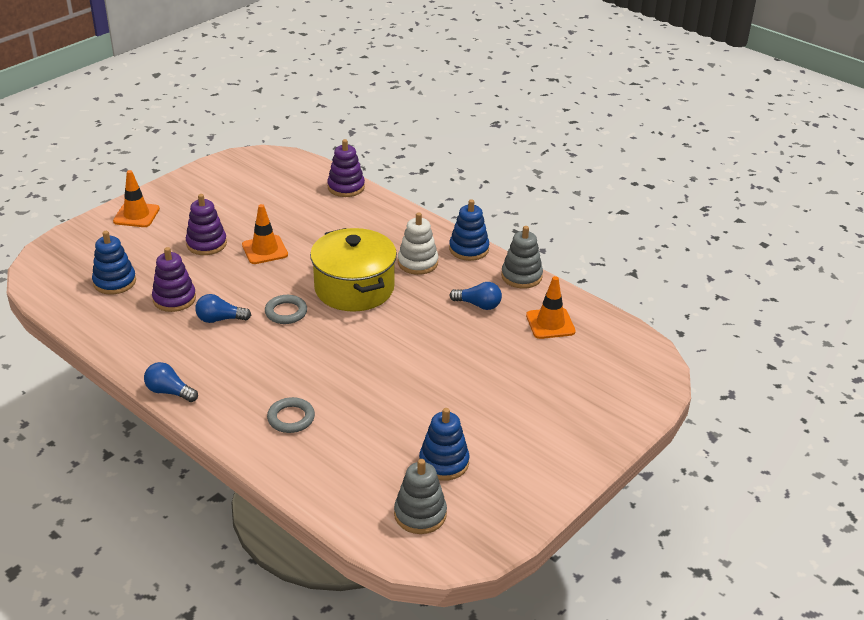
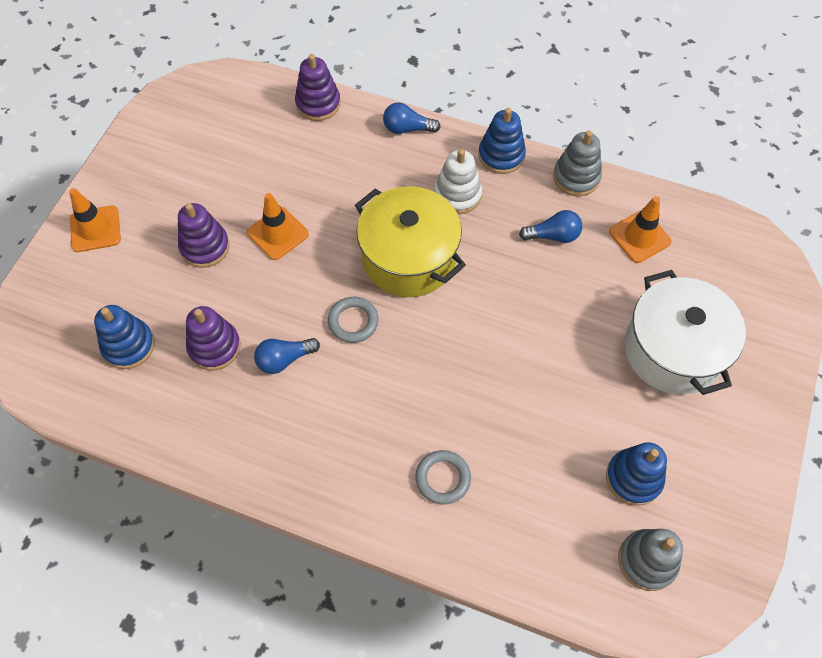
camera: 20 degrees left, 25 degrees up
(169, 392) = (287, 492): blue light bulb -> blue light bulb (407, 128)
(531, 397) = (673, 350): none -> white pot

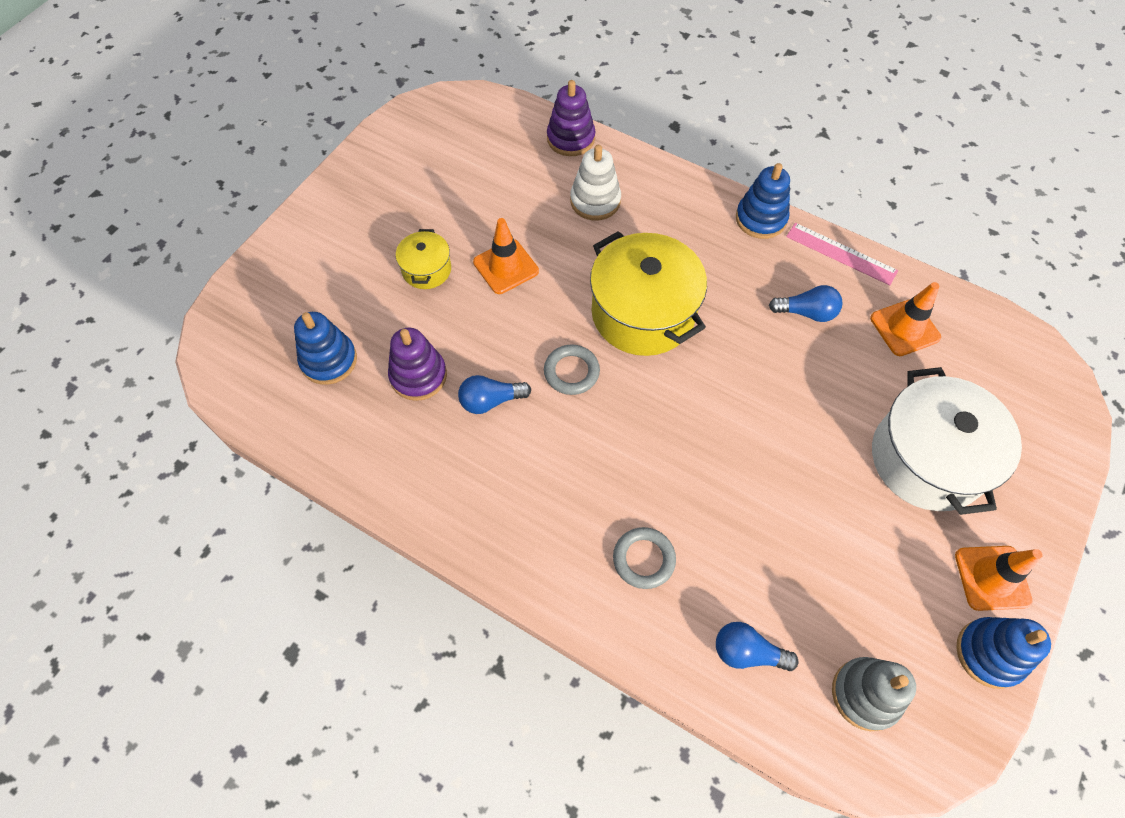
camera: 10 degrees right, 0 degrees up
(95, 229) = (317, 235): orange traffic cone -> orange traffic cone (992, 578)
(205, 247) = (426, 269): purple stacking toy -> yellow pot
(407, 128) = (662, 177): blue light bulb -> blue light bulb (747, 652)
(457, 195) = (706, 254): white stacking toy -> white stacking toy (595, 201)
(576, 177) = (841, 253): grey stacking toy -> pink ruler
(633, 478) = (862, 596): blue stacking toy -> blue stacking toy (989, 653)

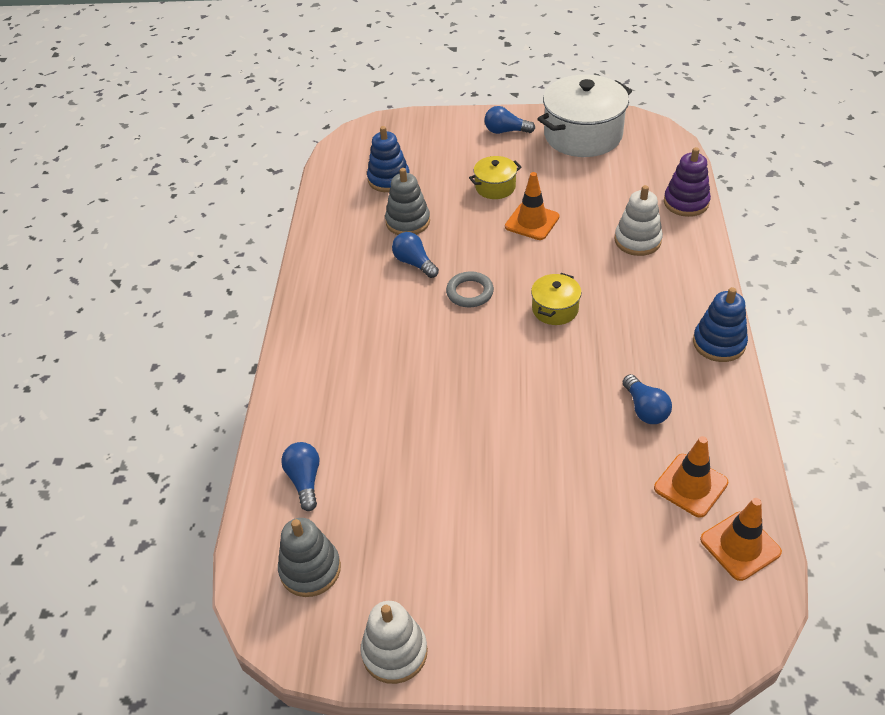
camera: 65 degrees right, 15 degrees down
(342, 214) = (506, 131): none -> blue light bulb
(418, 376) = (408, 222): purple stacking toy -> grey stacking toy
(643, 313) = (555, 309): yellow pot -> yellow pot, size x0.49
(643, 559) = (344, 392): grey ring -> none
(841, 253) = (734, 411): pink ruler -> none
(927, 459) = (559, 547): white pot -> white pot (583, 135)
(989, 653) = (394, 652): blue stacking toy -> white stacking toy
(992, 578) = (470, 634): orange traffic cone -> orange traffic cone (740, 546)

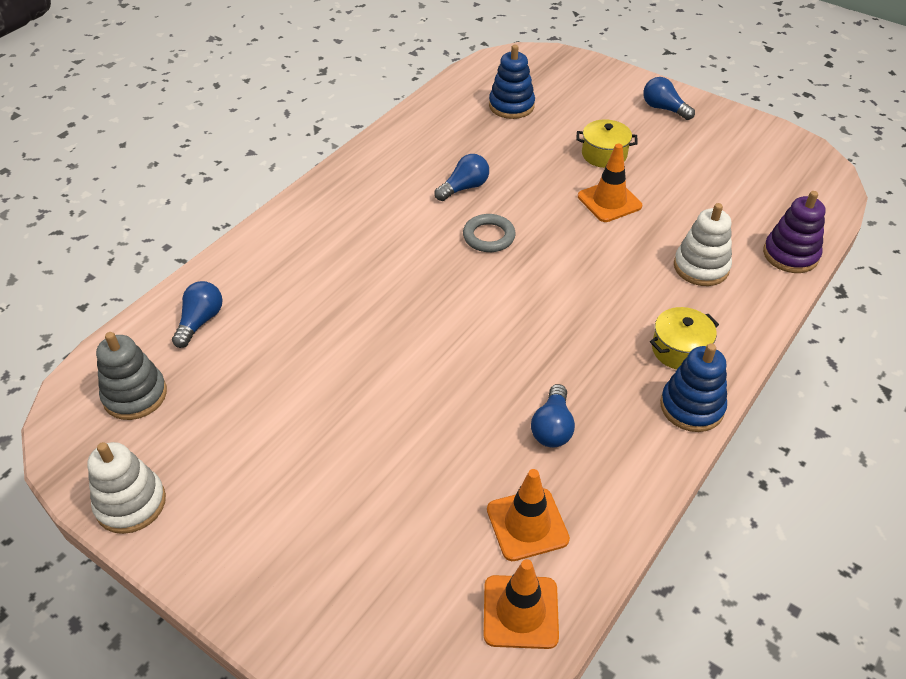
camera: 30 degrees right, 0 degrees up
(408, 222) = (493, 149): grey stacking toy -> none
(414, 263) = (464, 188): blue light bulb -> blue light bulb turned 60 degrees clockwise
(555, 309) = (554, 290): yellow pot -> yellow pot (679, 350)
(583, 135) = (740, 144): white pot -> none

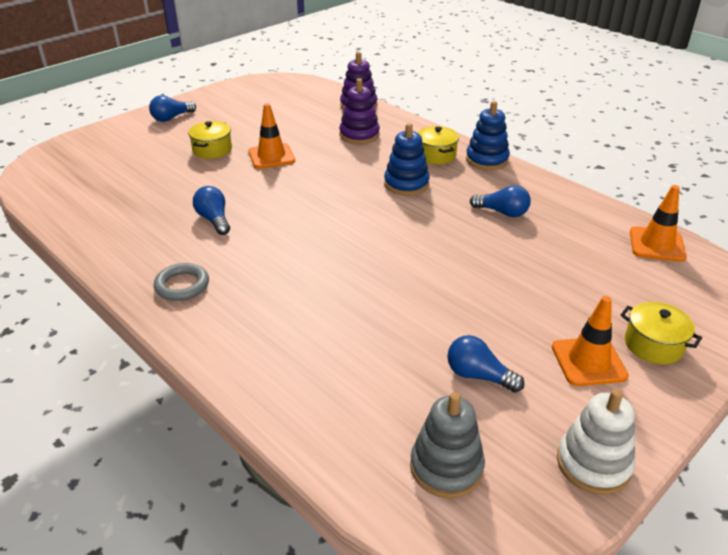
camera: 80 degrees left, 10 degrees down
(200, 321) = (342, 411): blue light bulb -> blue light bulb (478, 376)
(301, 578) = (653, 345): none -> yellow pot
(489, 236) = (287, 215): grey ring -> grey ring (182, 285)
(511, 106) = (109, 182): blue stacking toy -> blue stacking toy (406, 184)
(527, 524) = (587, 233): orange traffic cone -> orange traffic cone (588, 361)
(701, 267) = (359, 135): white stacking toy -> purple stacking toy

